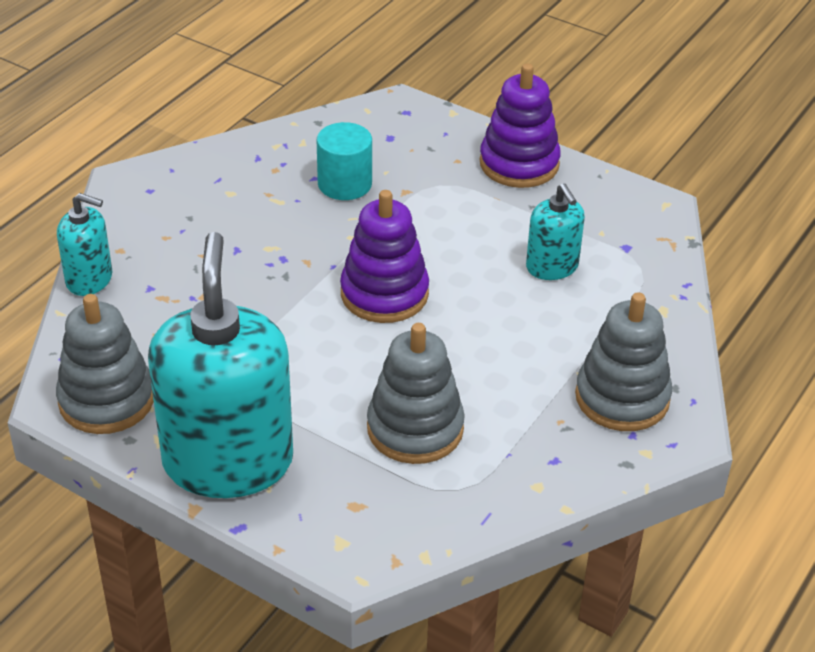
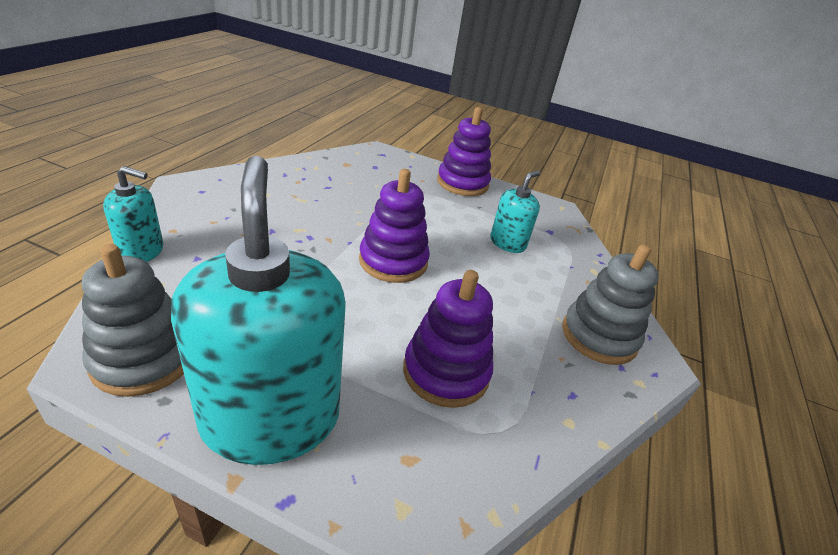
camera: 15 degrees left, 5 degrees down
(344, 184) = (349, 191): turquoise cylinder -> none
(415, 429) = (446, 372): grey stacking toy -> purple stacking toy
(552, 267) = (507, 243): turquoise soap dispenser -> turquoise soap dispenser turned 105 degrees counterclockwise

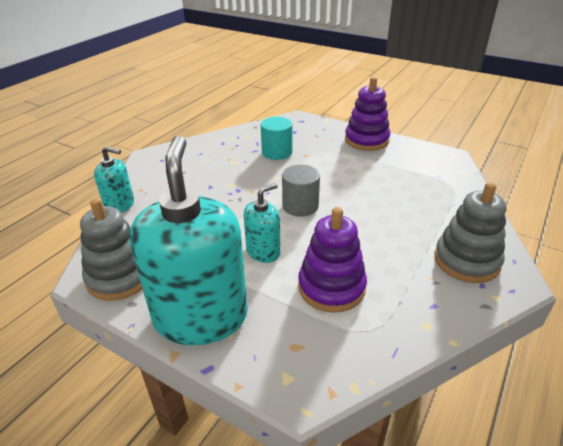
camera: 15 degrees right, 0 degrees up
(356, 191) = (277, 152): none -> turquoise cylinder
(393, 261) = (300, 206): purple stacking toy -> grey cylinder
(507, 243) = (398, 188): turquoise soap dispenser -> turquoise soap dispenser (263, 251)

